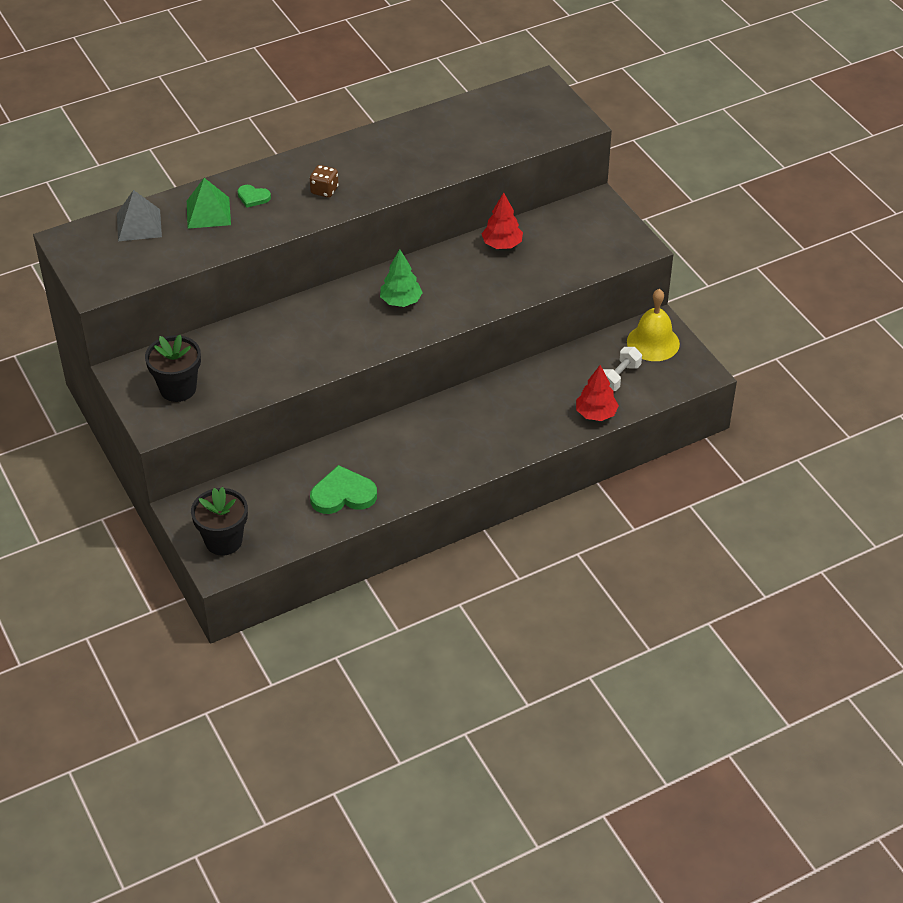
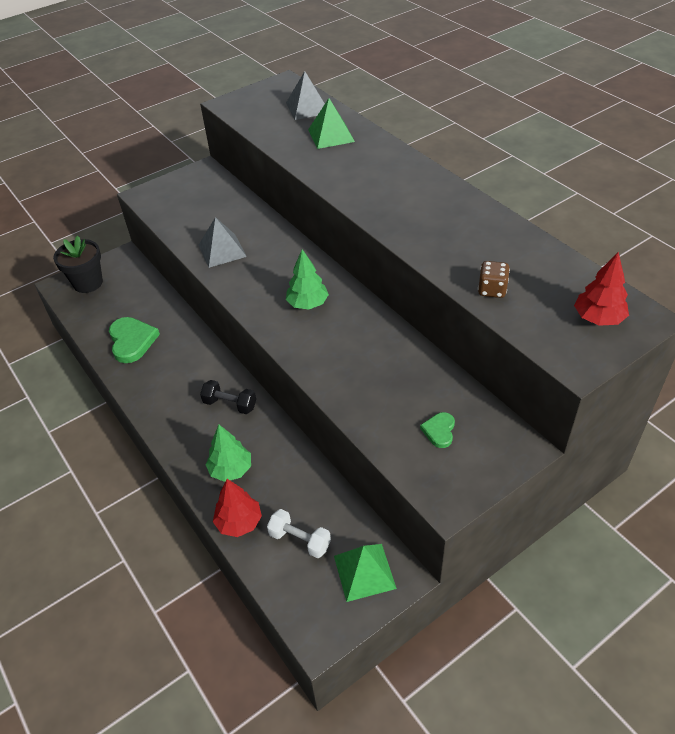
camera: 85 degrees right, 0 degrees up
(178, 389) = (185, 197): black flower pot -> none
(253, 197) = (358, 153): green heart -> green heart (439, 431)
(294, 359) = (222, 250): none -> grey pyramid
(324, 190) = (379, 190): brown dice -> brown dice (492, 290)
(458, 415) = (230, 404): none -> black dumbbell
(502, 244) = (413, 367): red tree -> red tree (598, 318)
(538, 417) = (231, 469): none -> green tree
(653, 342) = (364, 572): yellow bell -> green pyramid

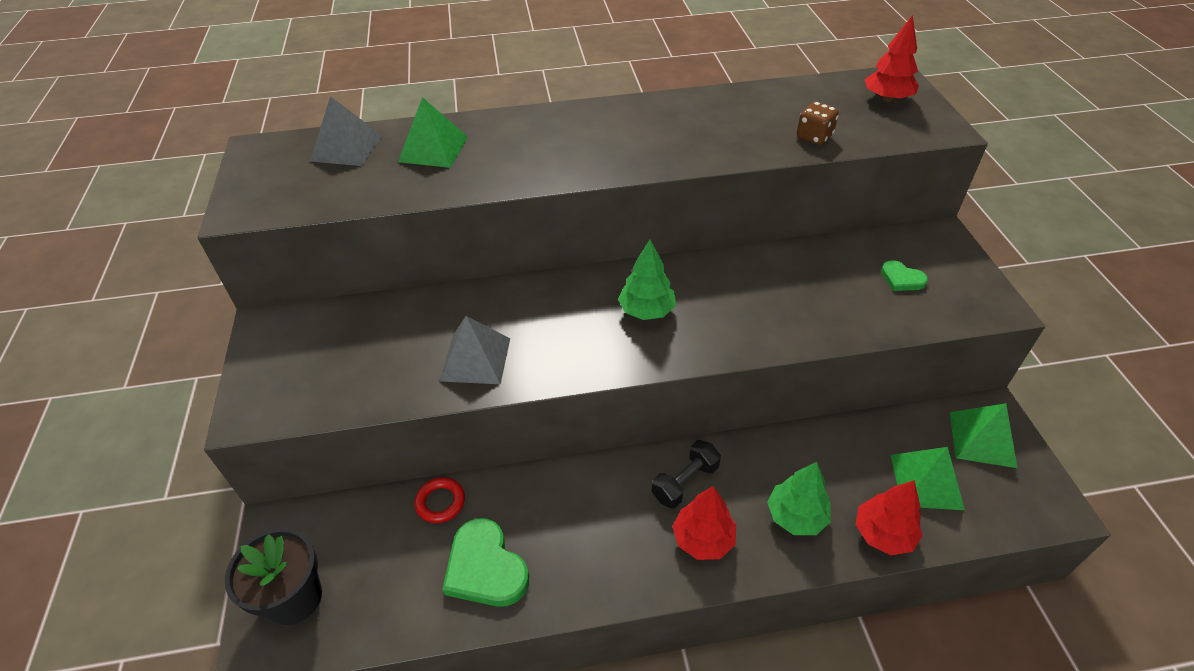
camera: 65 degrees left, 0 degrees up
(132, 341) = (485, 567): green heart -> green heart turned 135 degrees counterclockwise
(164, 306) = (440, 502): none -> red ring
(191, 427) = (703, 539): none -> red tree
(300, 540) = (926, 481): white dumbbell -> green pyramid

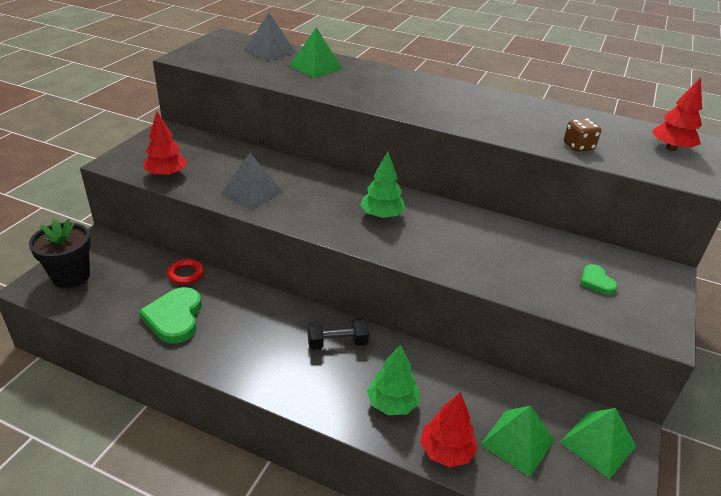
camera: 30 degrees right, 10 degrees down
(703, 539) = (315, 378): red tree -> red tree (167, 174)

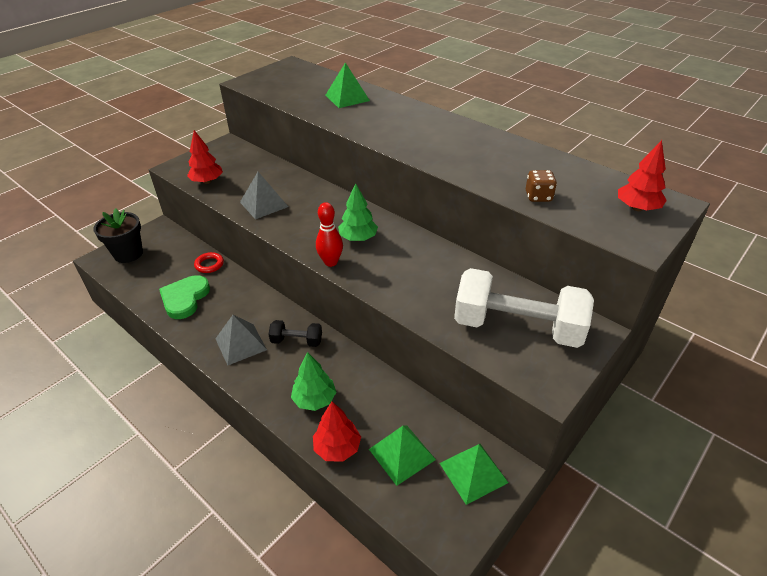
camera: 20 degrees right, 5 degrees up
(270, 51) = (318, 80): grey pyramid -> grey pyramid (240, 344)
(367, 244) = (331, 262): none -> red bowling pin
(596, 281) = (517, 327): green heart -> white dumbbell

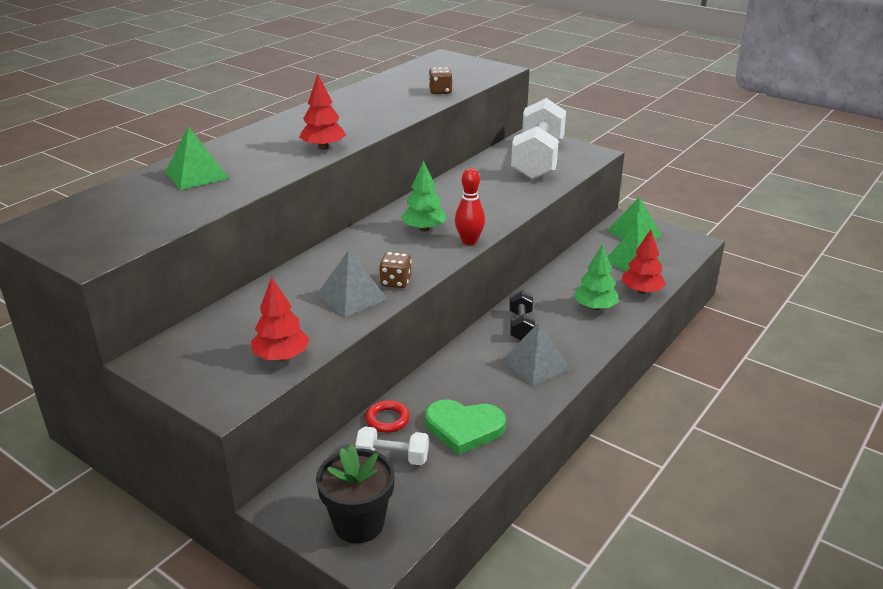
camera: 95 degrees left, 10 degrees down
(173, 266) = (392, 457): none -> white dumbbell
(276, 223) = (395, 282): none -> brown dice
(637, 208) = (452, 65): red tree -> red tree (323, 147)

